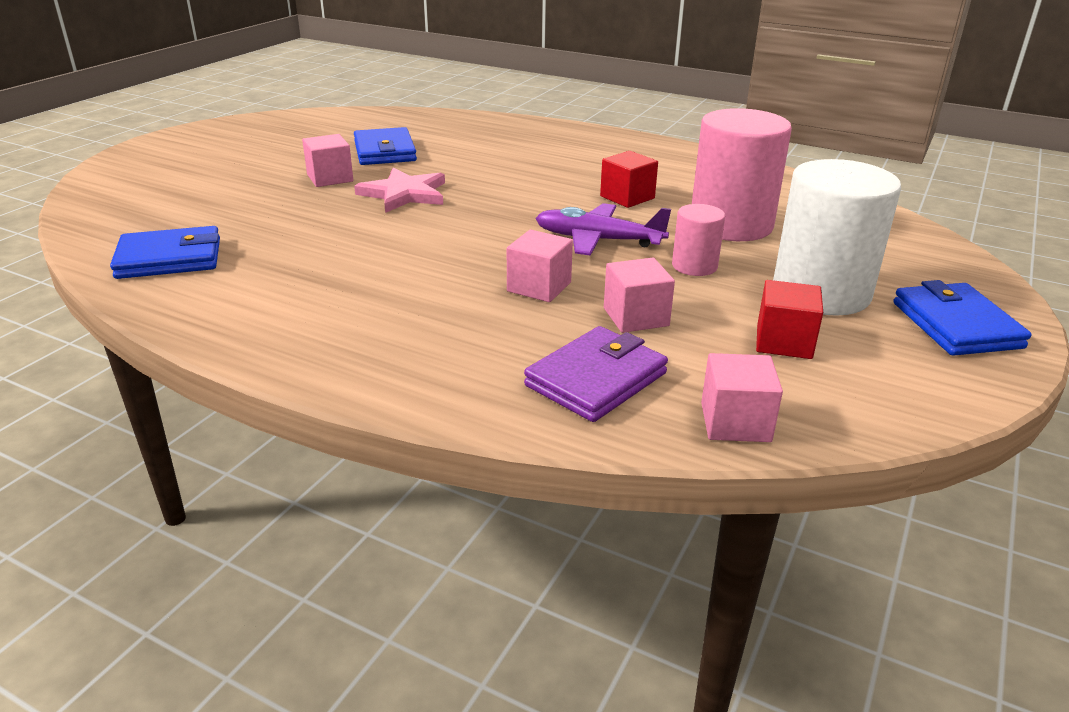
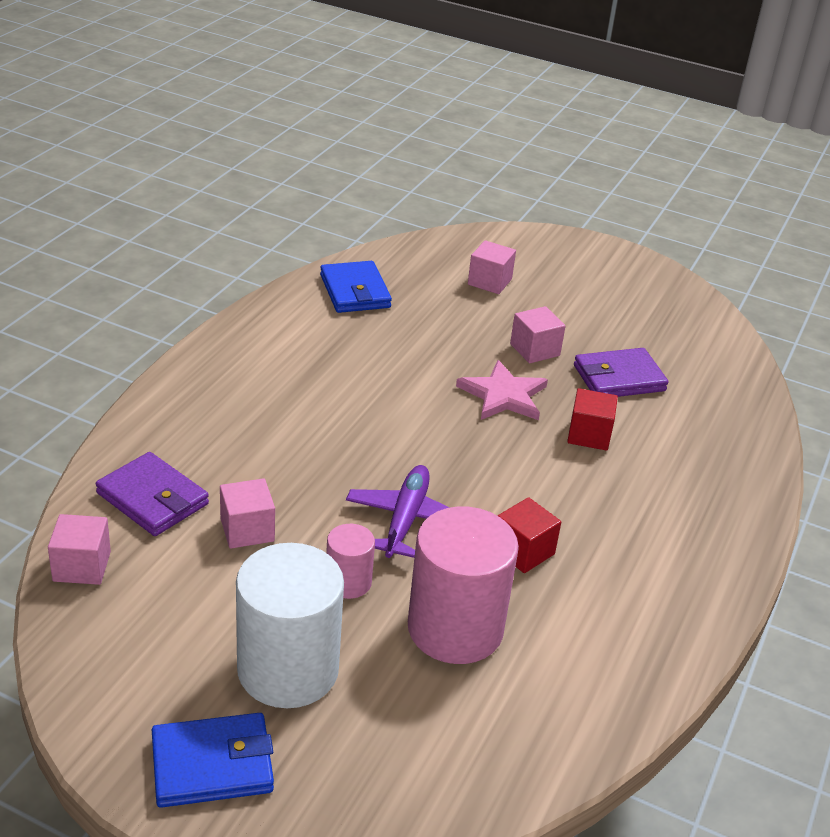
camera: 85 degrees right, 5 degrees up
(384, 151) = (619, 378): blue wallet -> purple wallet
(539, 287) = (305, 476): pink cube -> pink cube (489, 282)
(784, 342) = (194, 619): red cube -> red cube (589, 435)

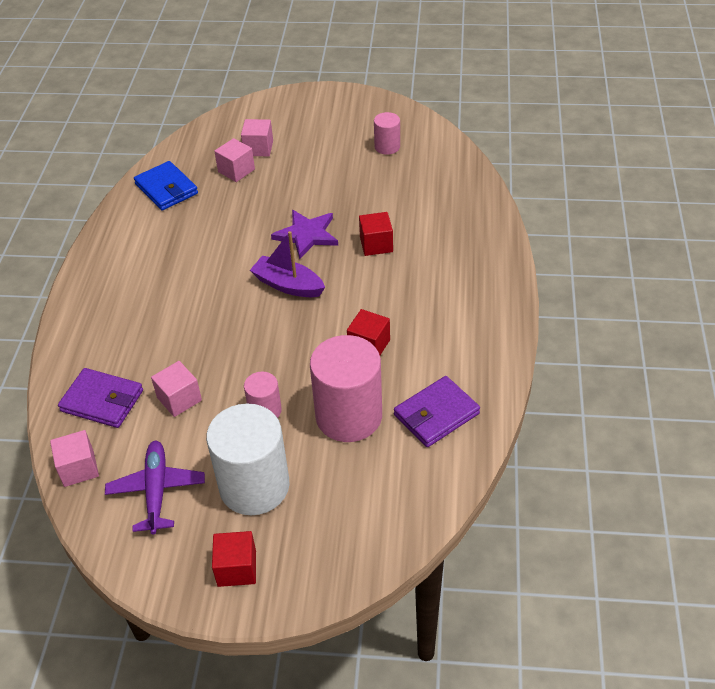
camera: 15 degrees left, 10 degrees up
(212, 765) = (237, 568): blue wallet -> red cube
(405, 520) = (282, 352): purple plane -> purple plane (156, 491)
(451, 445) = (288, 285): none -> purple boat
(503, 395) = (307, 235): pink star -> purple star
(534, 350) = (313, 192): pink cube -> pink cube (236, 170)
(619, 378) = (378, 194): purple wallet -> purple wallet (436, 414)
(655, 328) = (387, 147): none -> pink cylinder

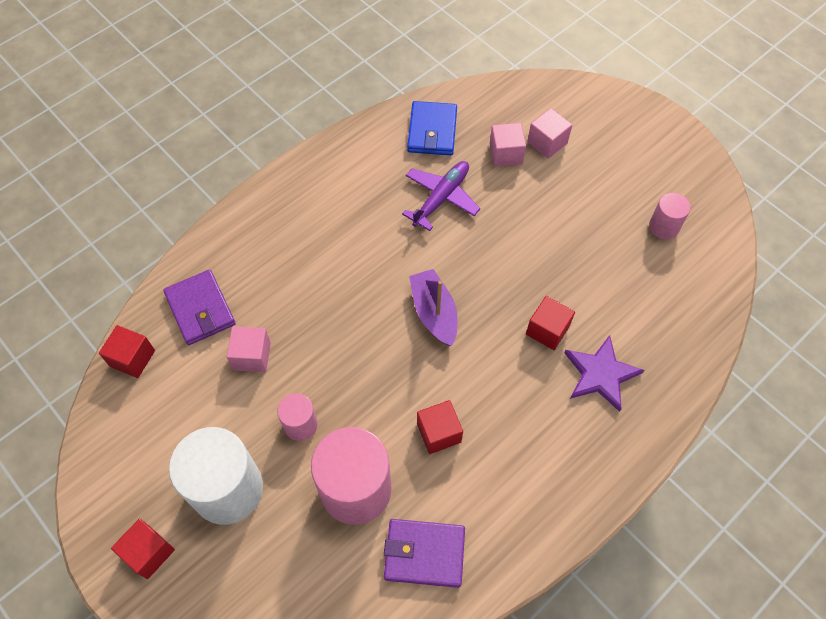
camera: 40 degrees right, 15 degrees up
(79, 468) = (132, 358): pink cube -> red cube
(156, 491) = (161, 428): purple plane -> purple plane (441, 198)
(307, 235) = (499, 271): purple star -> purple star (600, 374)

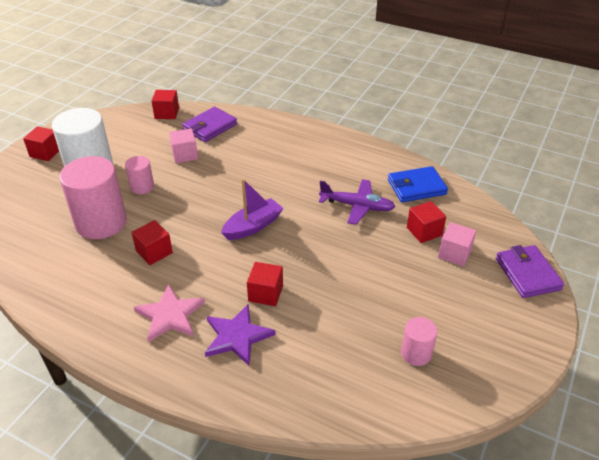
camera: 70 degrees right, 20 degrees down
(424, 553) = (59, 266): purple wallet -> purple wallet (527, 274)
(505, 154) = (424, 231): pink cube -> red cube
(550, 435) = (170, 315): none -> pink star

